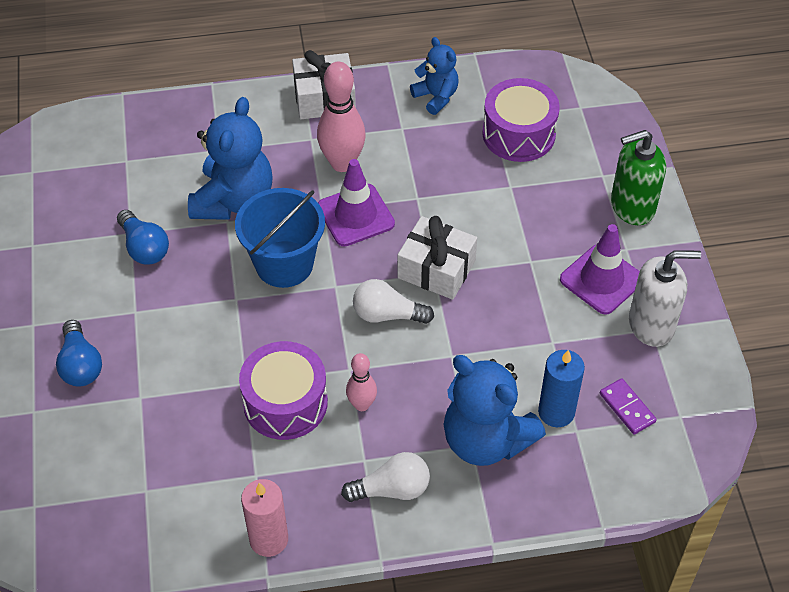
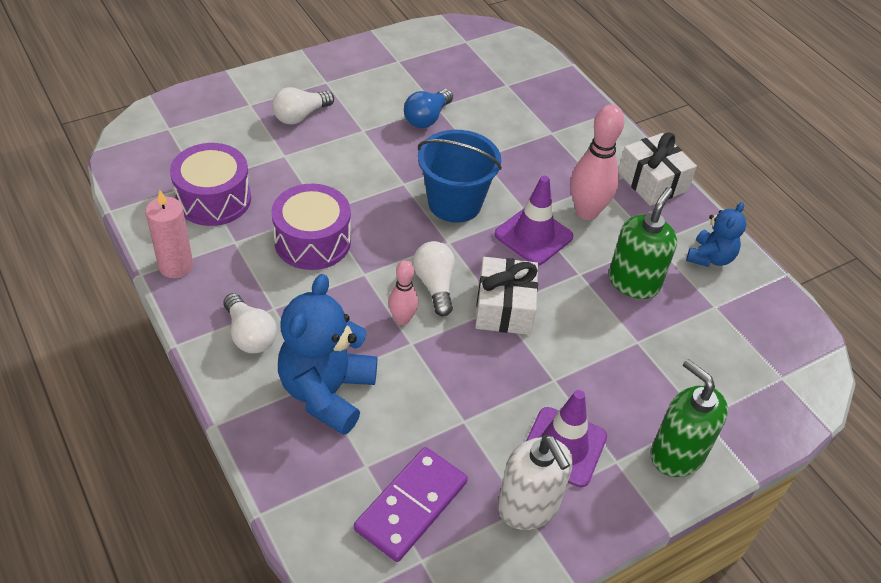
camera: 65 degrees right, 5 degrees down
(80, 365) = (300, 116): blue light bulb -> white light bulb
(233, 200) = (504, 155): blue teddy bear -> none
(362, 404) = (330, 292): pink bowling pin -> pink bowling pin (402, 319)
(443, 162) = (634, 282): none -> green soap dispenser
(518, 134) = (709, 333): purple drum -> purple drum (213, 199)
(556, 412) = (381, 443): blue candle -> none
(627, 408) = (411, 506): purple domino -> purple domino, size x1.81

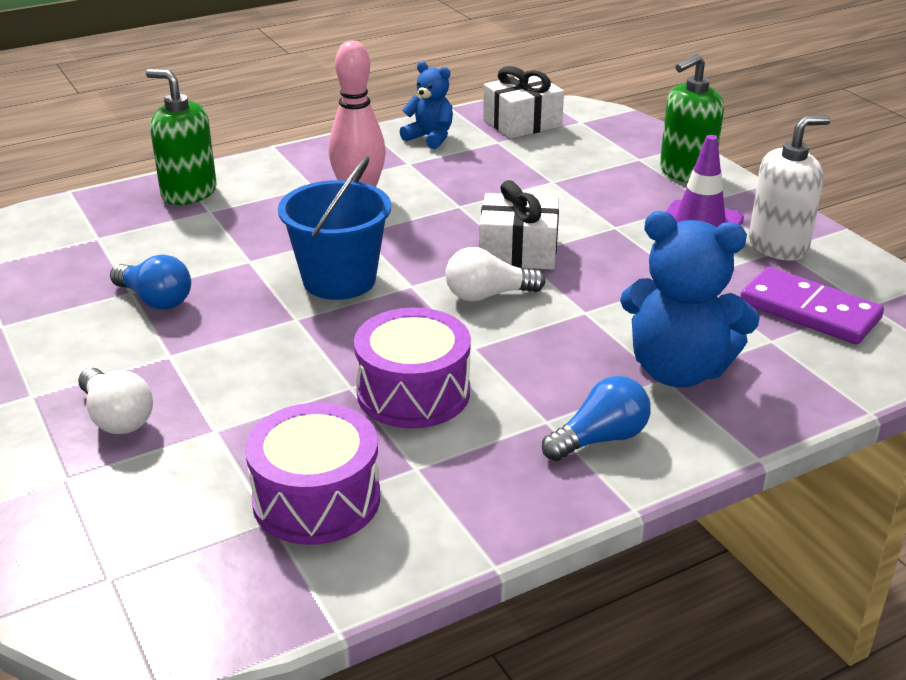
camera: 85 degrees left, 15 degrees down
(176, 266) = (473, 527): pink candle -> none
(250, 335) = (600, 439): white light bulb -> blue light bulb
(402, 319) = (548, 318): pink bowling pin -> none
(533, 236) = (399, 229): purple traffic cone -> none
(634, 282) = (469, 177): green soap dispenser -> green soap dispenser (189, 193)
(652, 181) = (310, 157): white gift -> white gift (522, 123)

